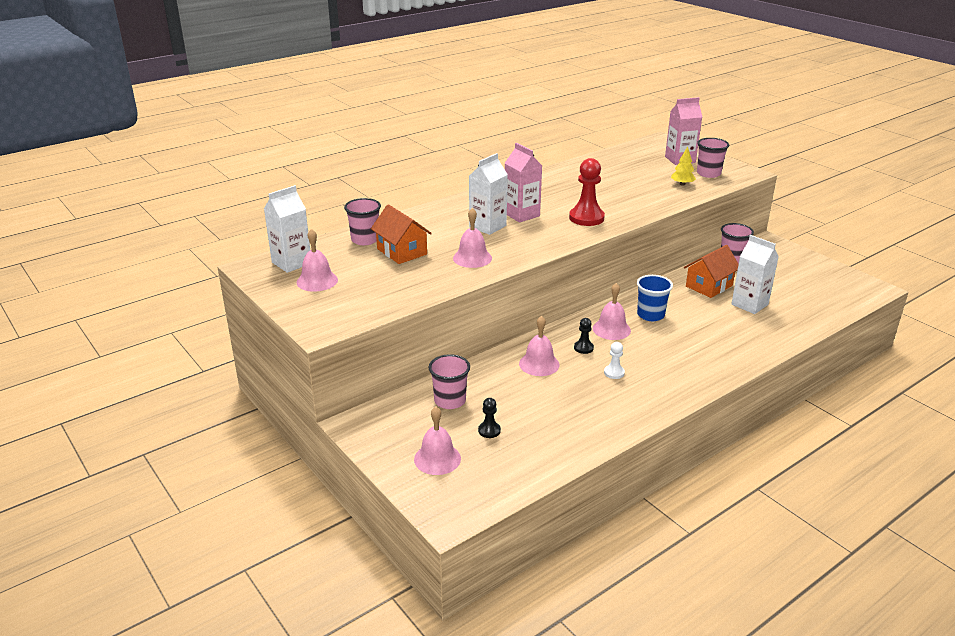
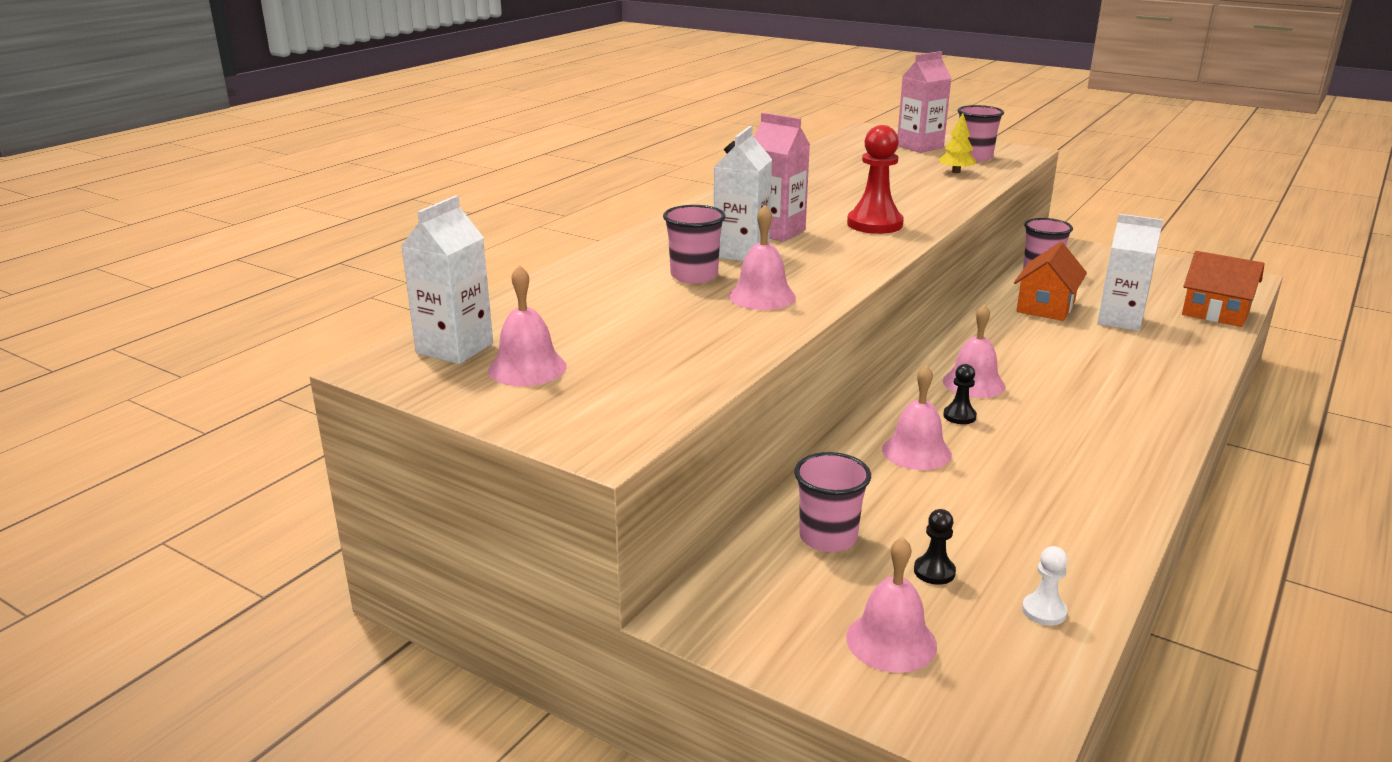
camera: 20 degrees left, 5 degrees down
(365, 240) = (558, 297): pink cup -> pink cup (694, 276)
(402, 251) = (637, 304): orange house -> orange house (1215, 313)
(614, 373) = (1036, 442): white pawn -> white pawn (1044, 611)
(650, 315) = (1008, 355): blue cup -> none

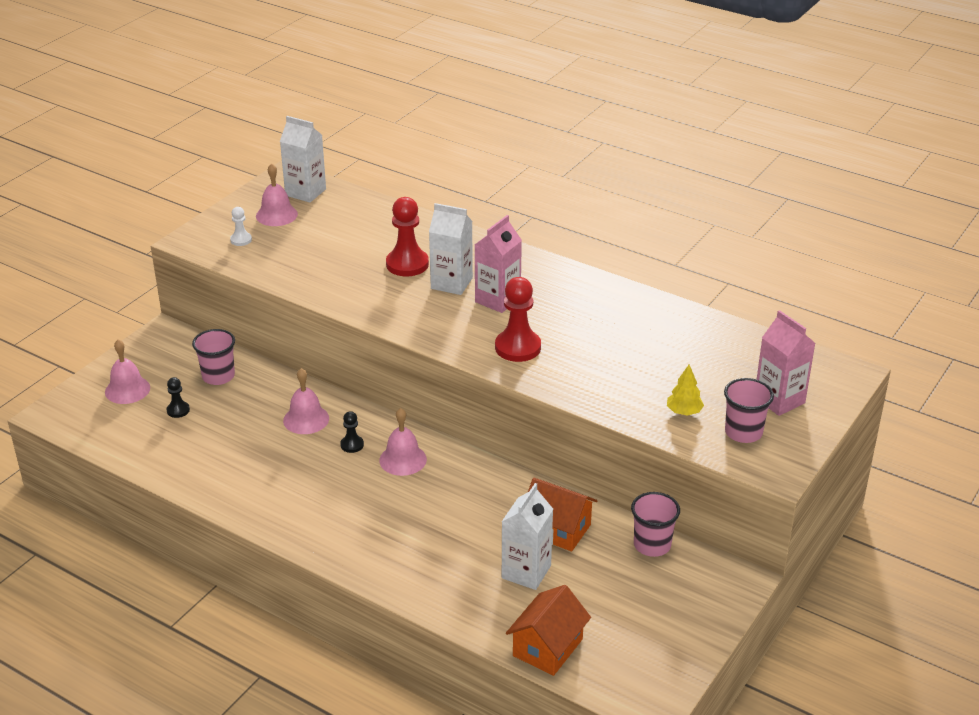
camera: 90 degrees right, 10 degrees up
(694, 276) = (407, 264): pink cup -> red pawn
(762, 296) = (368, 289): pink bell -> none
(1044, 611) = (134, 443): white pawn -> white pawn (241, 240)

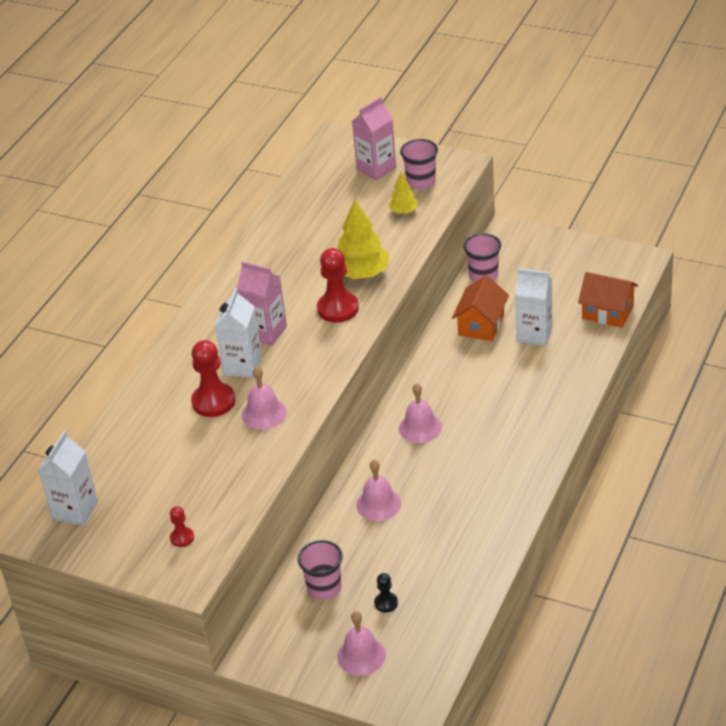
camera: 95 degrees left, 5 degrees up
(241, 240) = (182, 538): white pawn -> red pawn
(276, 215) = (126, 522): pink bell -> pink bell (264, 413)
(352, 445) = (408, 464): black pawn -> none
(573, 369) = (362, 274): none -> yellow tree

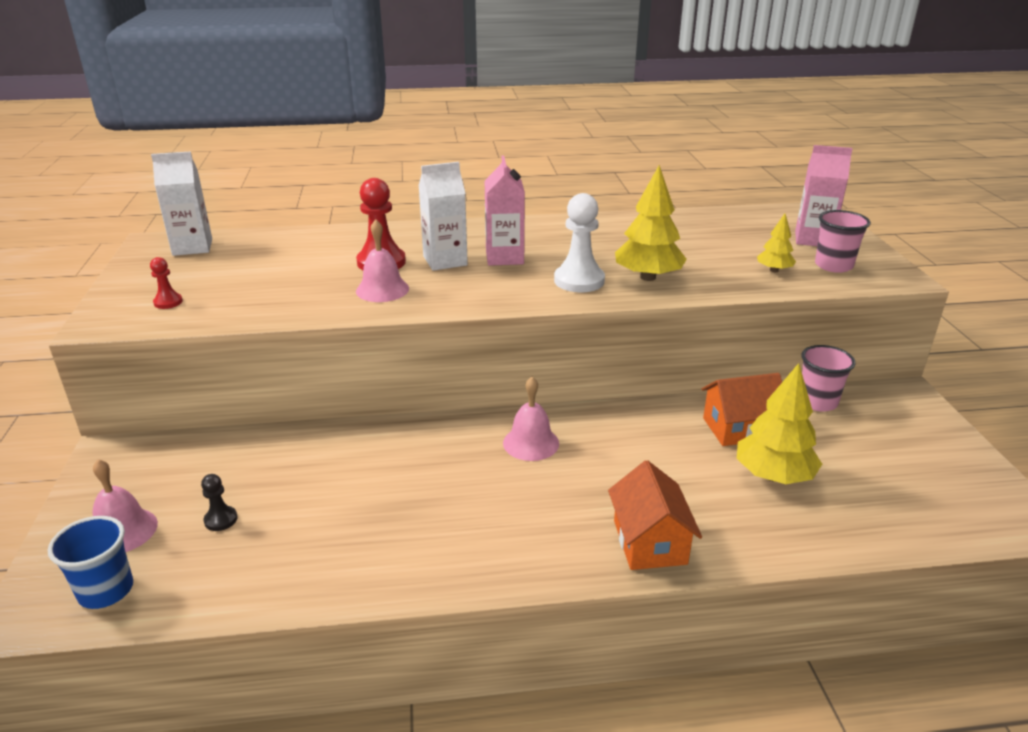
camera: 55 degrees right, 10 degrees down
(324, 588) = (232, 463): pink cup -> none
(338, 308) = (579, 281): red pawn -> white pawn
(378, 504) = (386, 456): pink bell -> none
(418, 668) = (106, 590): none -> blue cup
(534, 334) = (773, 475): white carton -> yellow tree
(607, 312) = (892, 527): orange house -> orange house (649, 542)

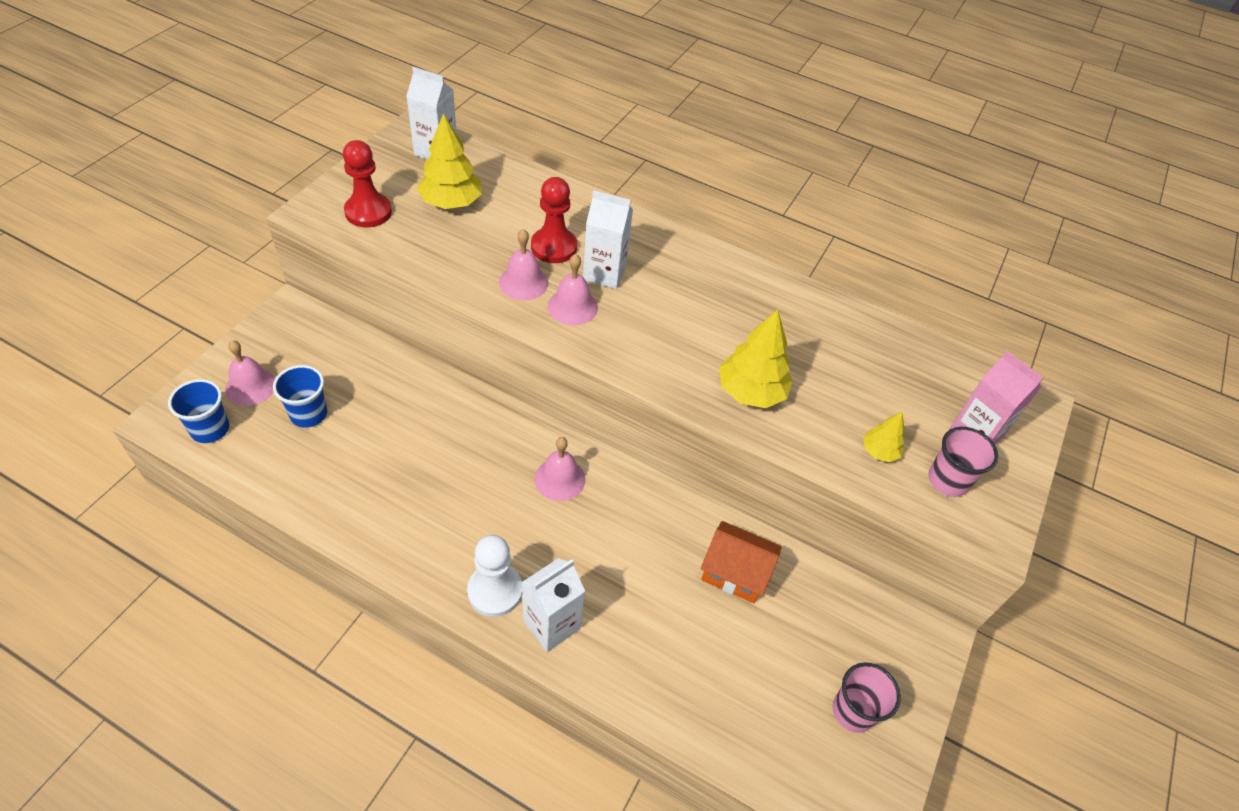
camera: 30 degrees right, 20 degrees up
(168, 302) = (368, 212): red pawn -> red pawn, size x1.96
(221, 519) = (308, 414): black pawn -> blue cup
(445, 287) = (572, 306): none -> pink bell
(504, 257) = (656, 296): pink carton -> none
(579, 281) = (687, 361): white pawn -> white pawn (495, 591)
(649, 542) = (551, 624): orange house -> white carton
(773, 475) = (709, 634): yellow tree -> yellow tree (451, 203)
(817, 402) = (836, 591): pink cup -> pink cup (853, 711)

